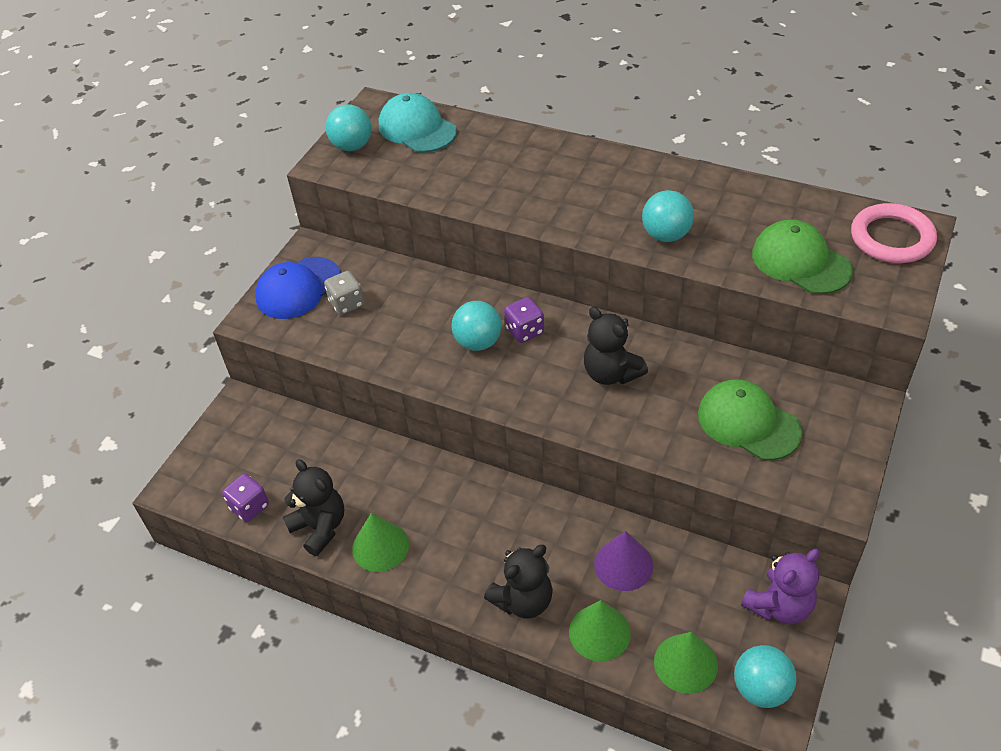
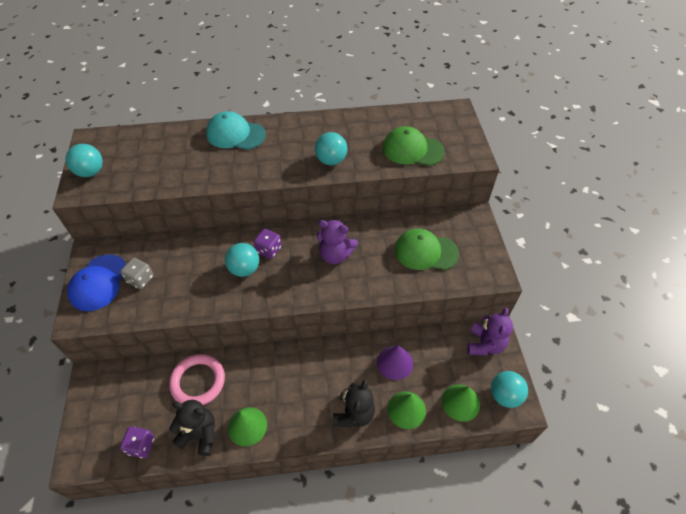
camera: 35 degrees left, 5 degrees up
(417, 128) = (130, 145): turquoise cap -> turquoise cap (235, 134)
(611, 373) = (335, 255): black teddy bear -> purple teddy bear
(892, 238) = (448, 120): pink ring -> pink ring (198, 381)

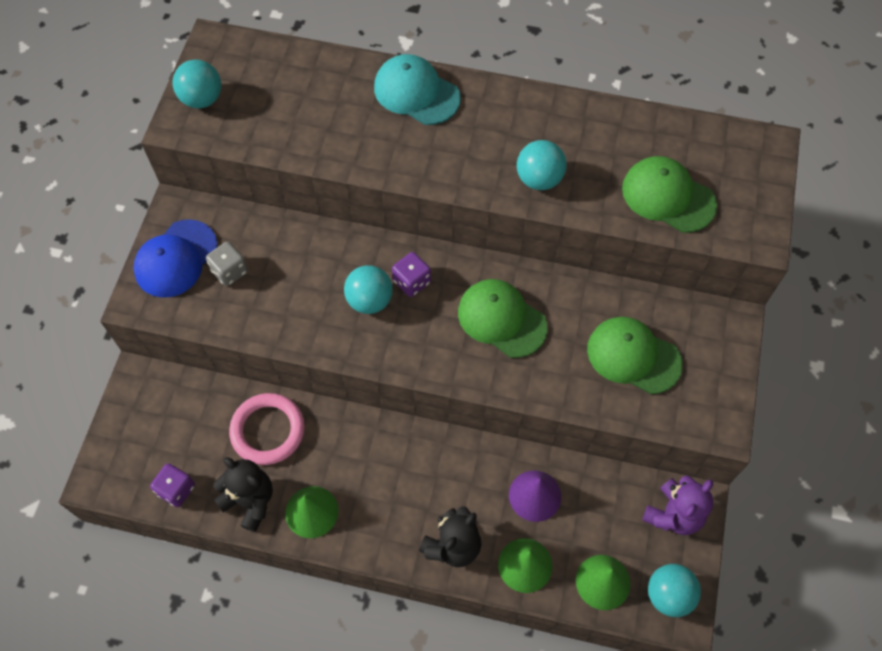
camera: 20 degrees right, 10 degrees up
(335, 255) = (501, 319): purple teddy bear -> green cap

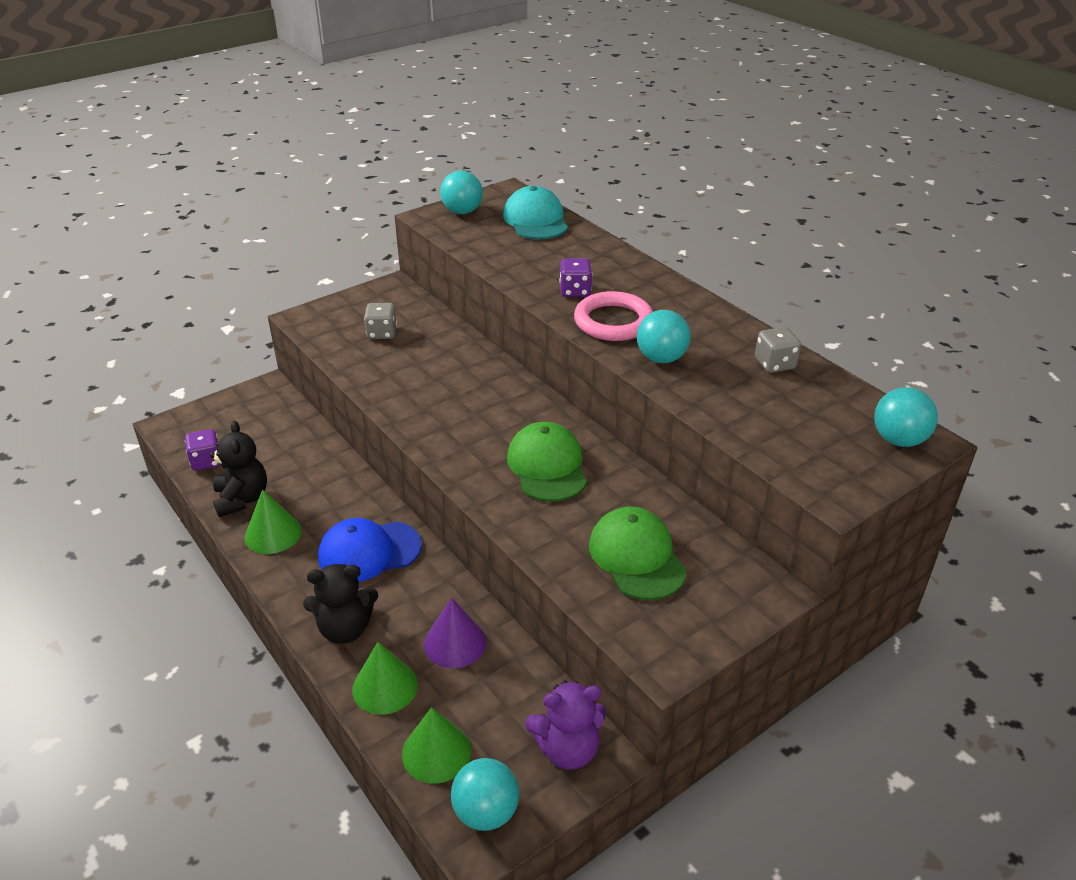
camera: 40 degrees right, 25 degrees down
(176, 259) = (356, 309): blue cap -> blue cap (369, 551)
(268, 430) = (308, 466): pink ring -> pink ring (613, 321)
(370, 300) = (457, 399): turquoise ball -> turquoise ball (898, 440)
(412, 282) = (504, 405): purple dice -> purple dice (575, 291)
(416, 93) = (622, 271): turquoise cap -> turquoise cap (535, 220)
(619, 131) = (774, 364): none -> grey dice
(668, 196) = (771, 423): green cap -> none

